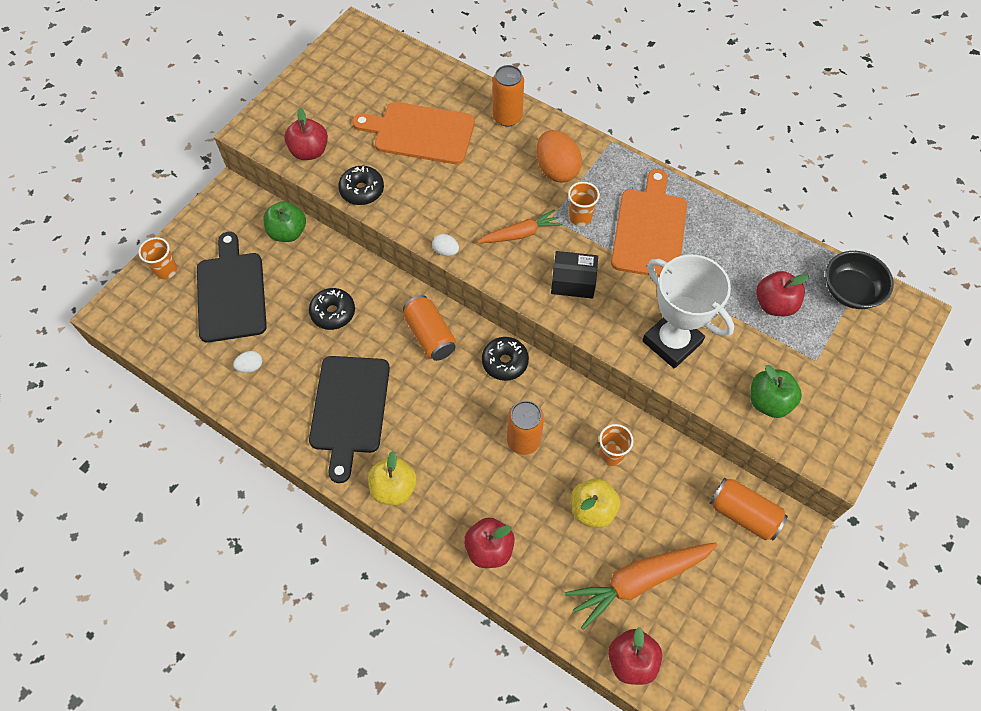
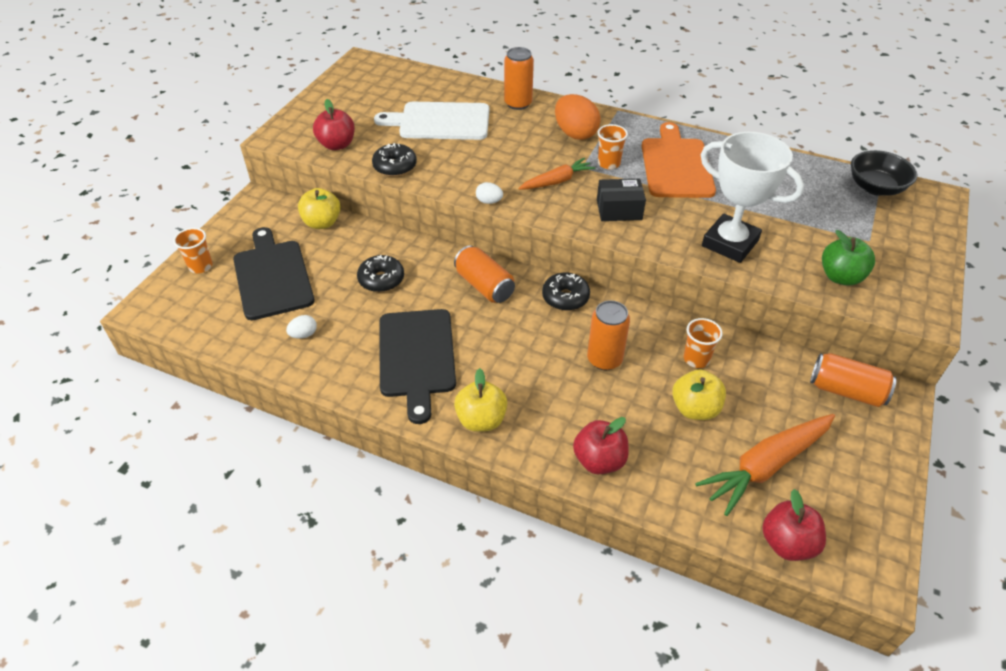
camera: 10 degrees left, 15 degrees down
(288, 232) = (322, 223): green apple -> yellow apple
(420, 133) = (440, 121): orange cutting board -> white cutting board
(774, 304) = (812, 205): red apple -> none

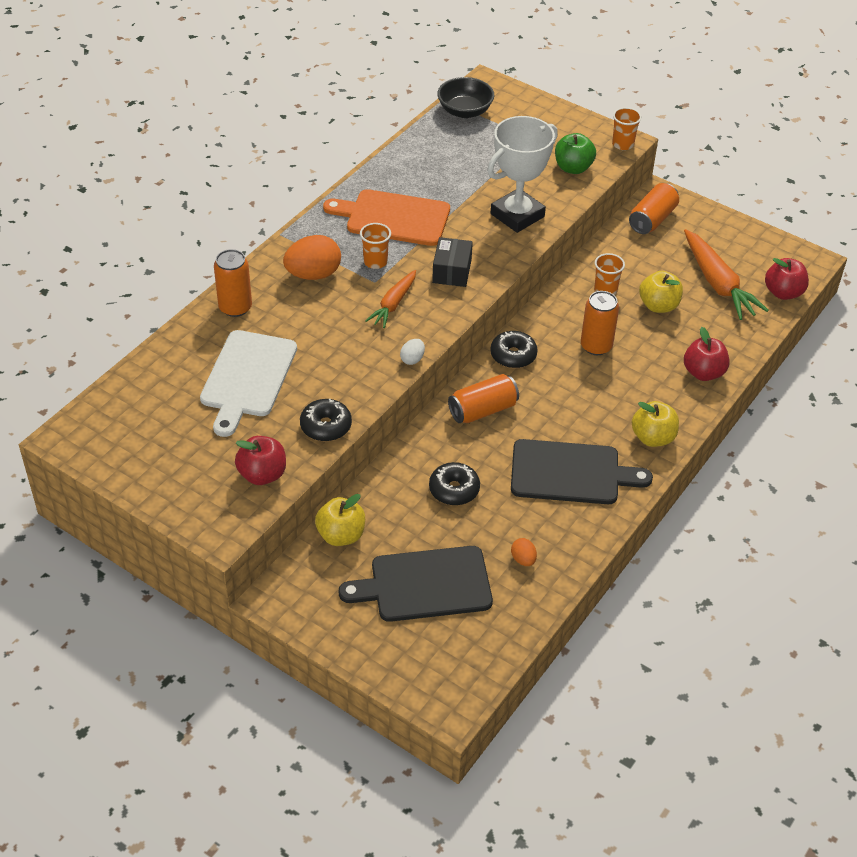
camera: 80 degrees left, 0 degrees up
(200, 266) = (389, 654): orange cup -> orange cup (623, 144)
(304, 334) = (523, 559): white egg -> orange egg
(557, 181) = (393, 304): orange carrot -> orange carrot turned 135 degrees counterclockwise

